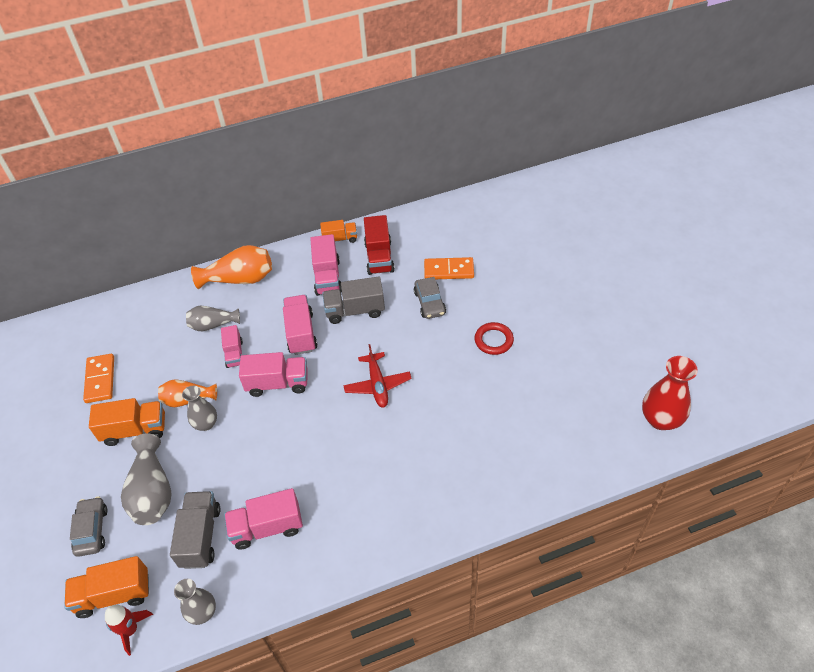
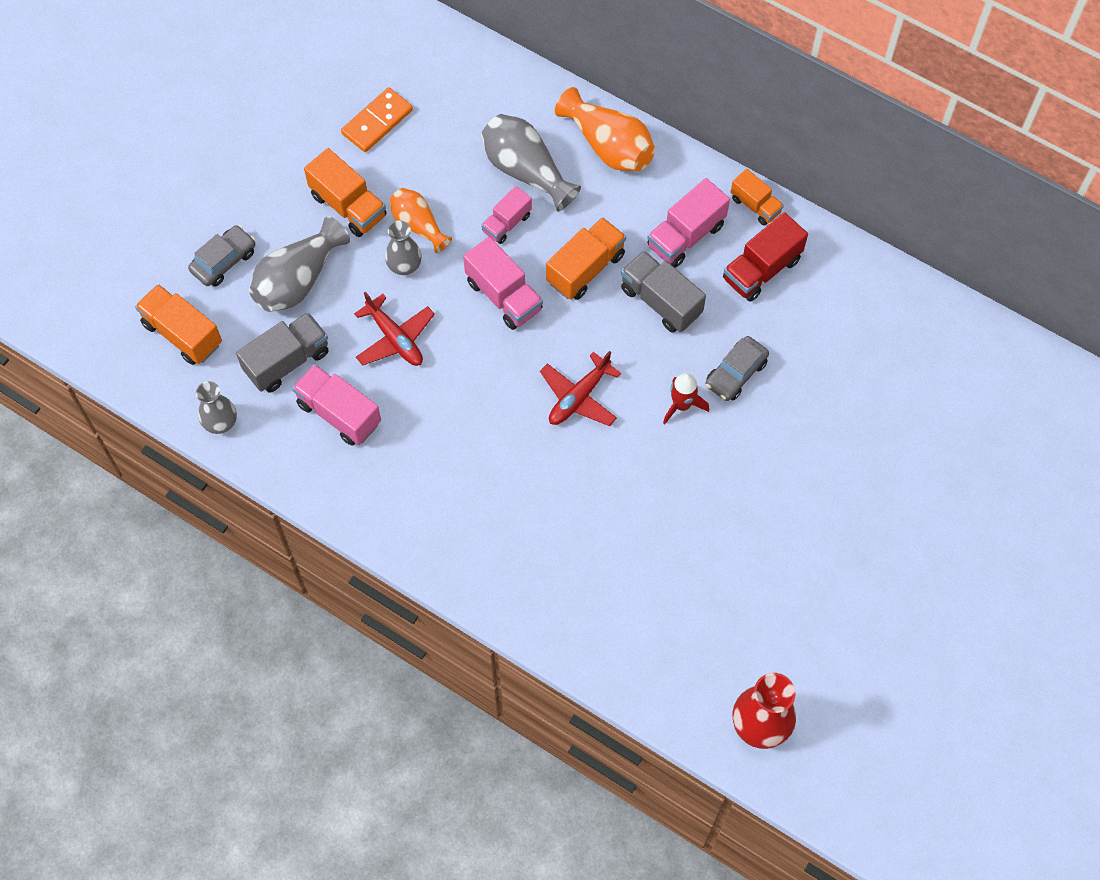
camera: 50 degrees right, 15 degrees up
(130, 630) = (163, 375): red rocket -> red rocket (682, 405)
(213, 325) = (526, 171): grey vase -> grey vase, size x1.55
(248, 460) = (395, 338): none -> red plane
(301, 333) = (585, 268): pink truck -> orange truck
(449, 270) = (804, 361): orange domino -> none
(493, 340) = (735, 479): red ring -> none

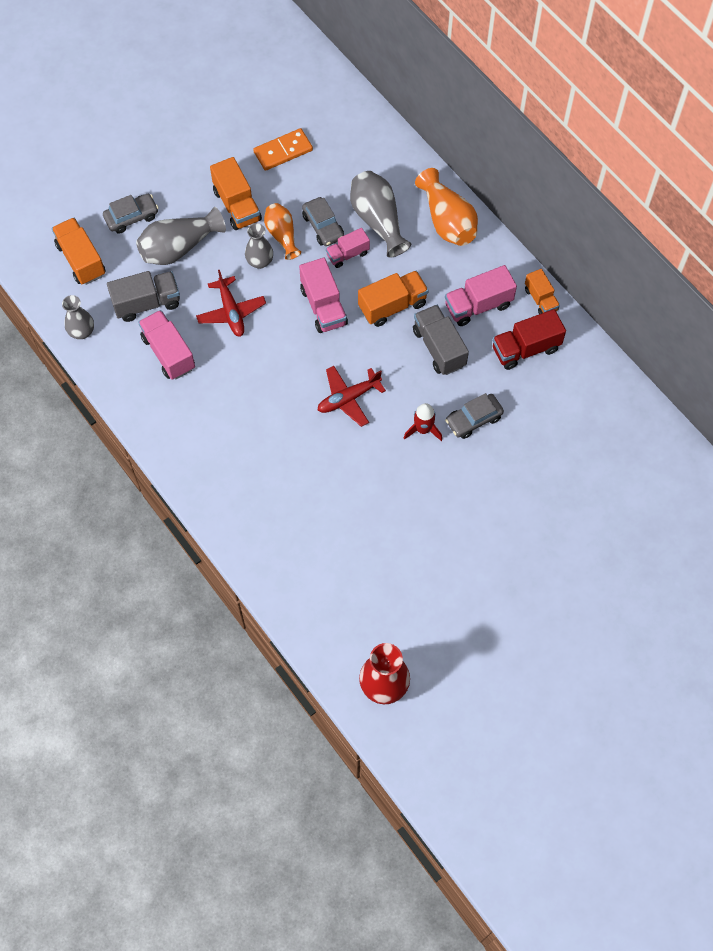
camera: 20 degrees right, 0 degrees up
(463, 199) = (323, 226): none -> grey car

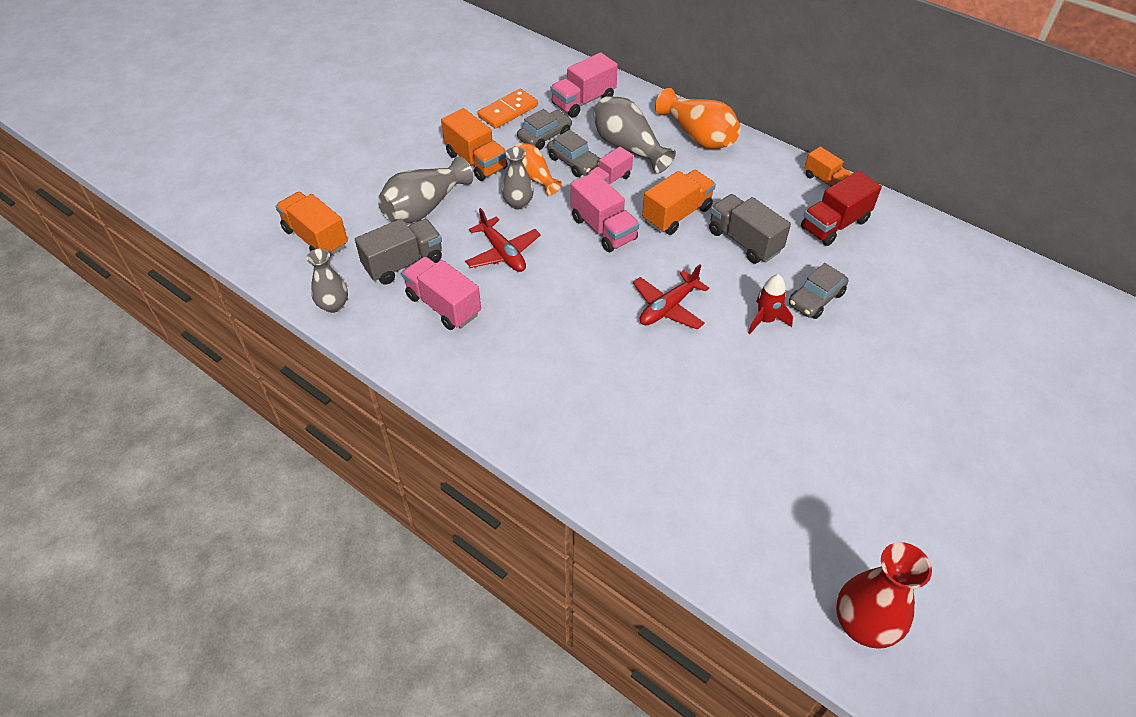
camera: 15 degrees left, 15 degrees down
(131, 217) = (363, 191): grey car -> grey car (545, 136)
(478, 305) = (765, 197): pink truck -> pink truck (583, 101)

